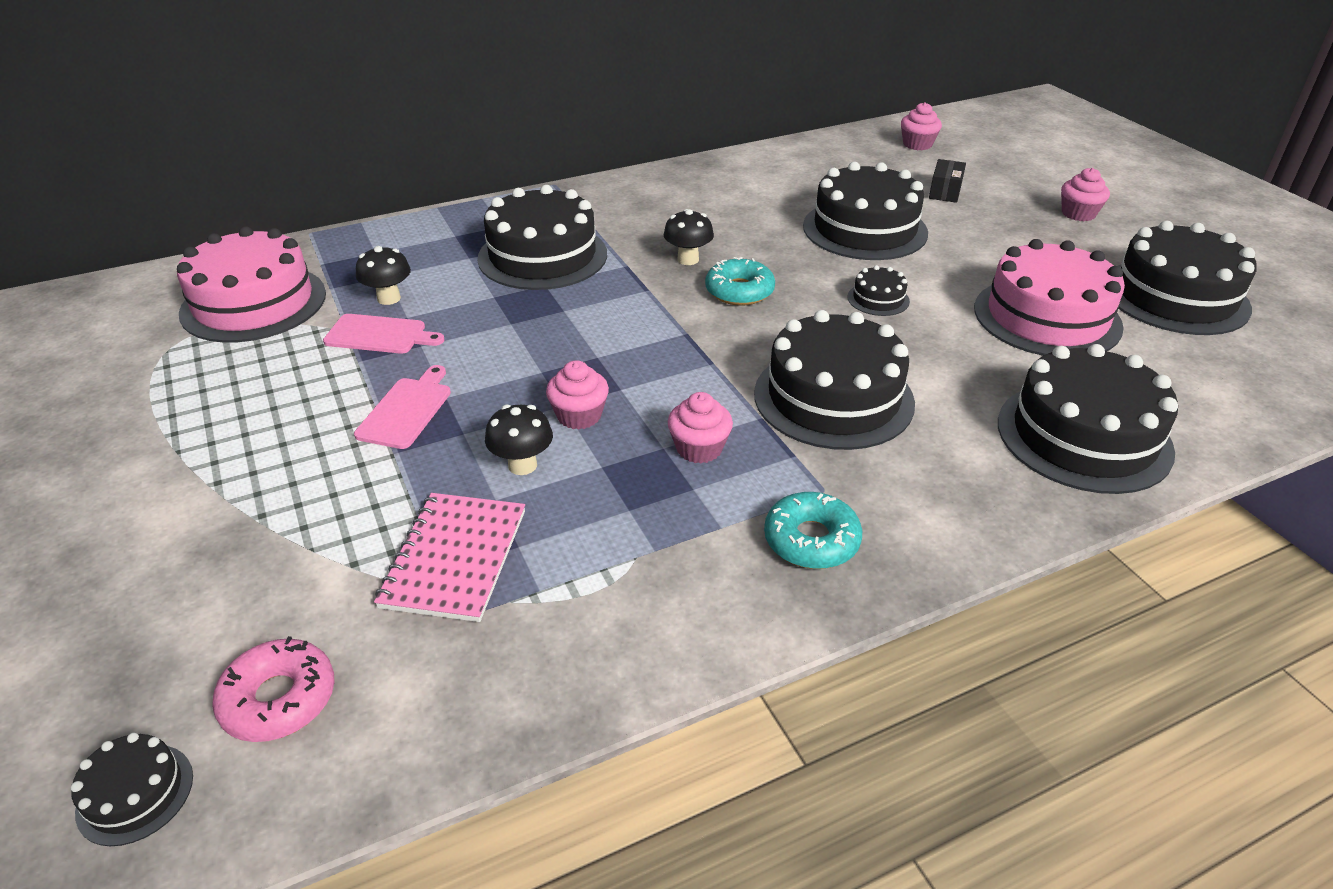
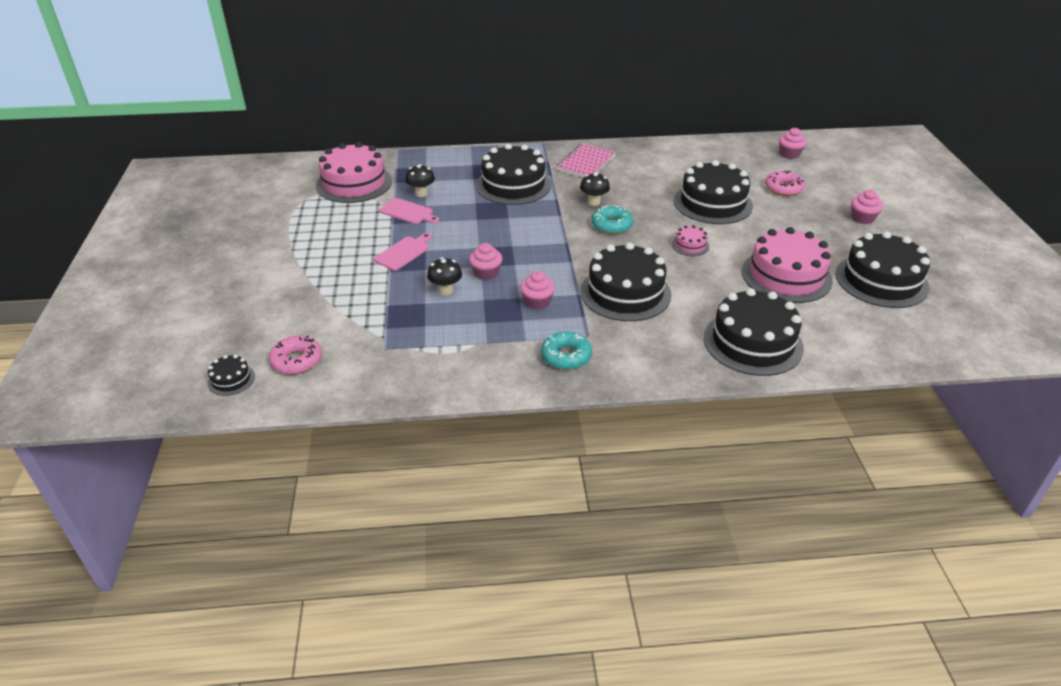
camera: 20 degrees right, 0 degrees up
(454, 558) = (394, 324): pink notebook -> pink notebook (585, 163)
(878, 299) = (690, 245): black cake -> pink cake
(945, 191) = (783, 188): black box -> pink donut

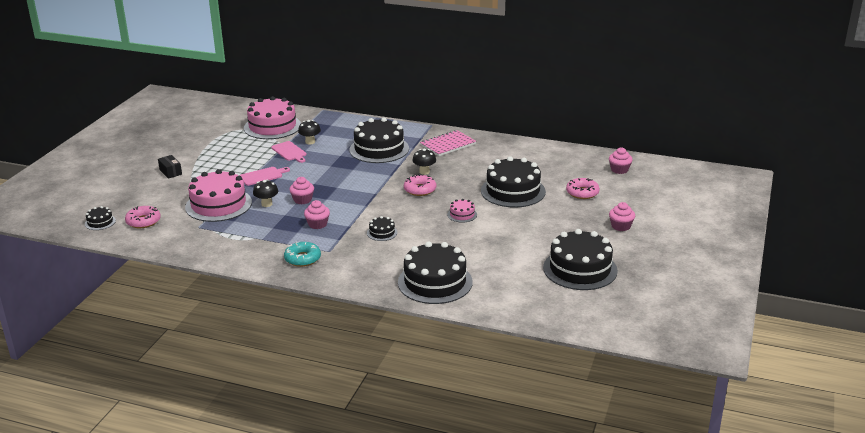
camera: 25 degrees right, 10 degrees down
(271, 276) = (170, 172): none -> black box
(611, 225) = (420, 190): turquoise donut -> pink donut
(625, 293) = (382, 233): black cake -> black cake, size x0.44
(786, 276) = (510, 249): pink cake -> pink cake (218, 205)

